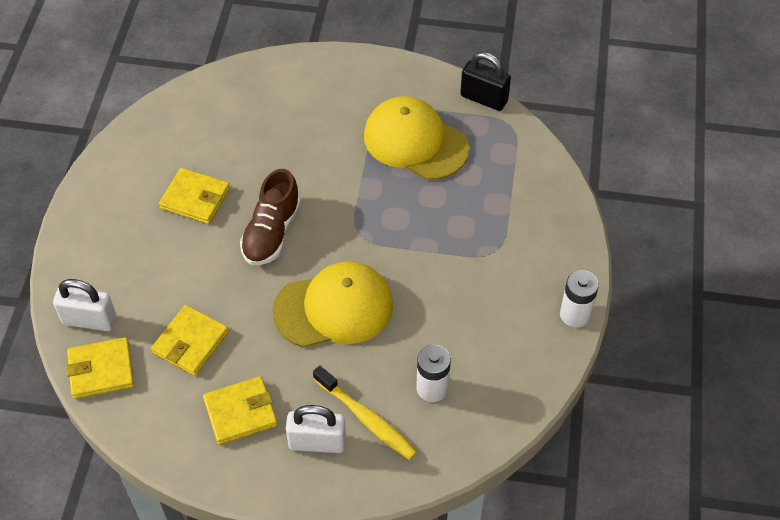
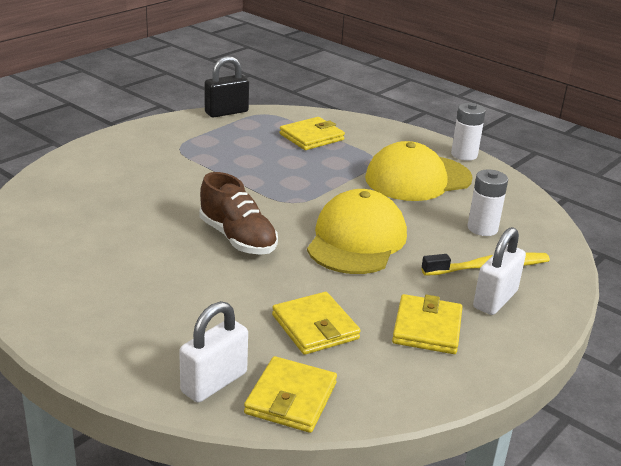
camera: 60 degrees left, 25 degrees down
(195, 198) = (143, 262): yellow wallet -> yellow wallet (311, 137)
(415, 142) = (229, 148): yellow cap -> yellow cap (418, 178)

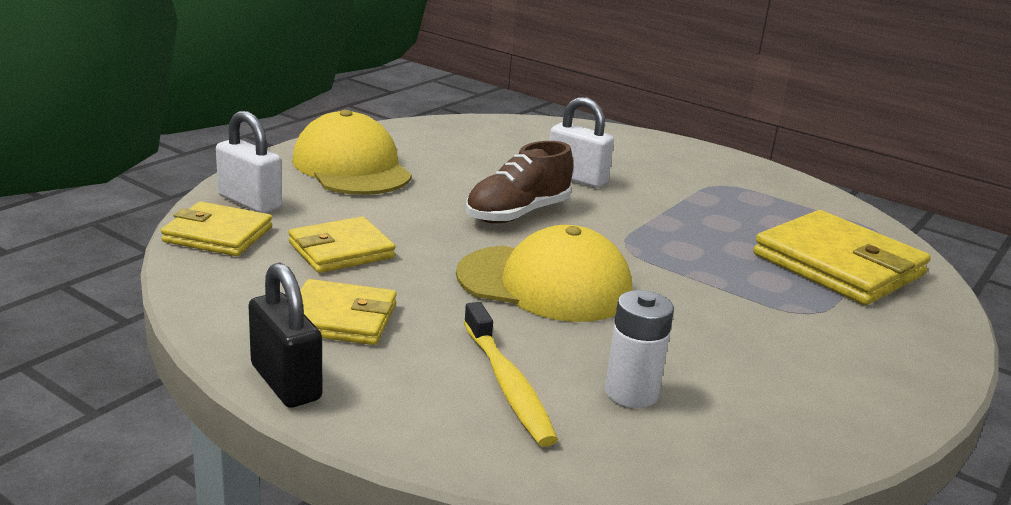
camera: 85 degrees right, 5 degrees down
(226, 112) = (856, 210): black padlock -> black padlock (286, 382)
(311, 137) = (838, 265): yellow wallet -> yellow wallet, size x1.65
(418, 178) = (770, 346): yellow cap -> yellow cap (352, 167)
(464, 155) = (913, 404): white battery -> none
(495, 299) = (415, 379): white padlock -> white padlock (576, 178)

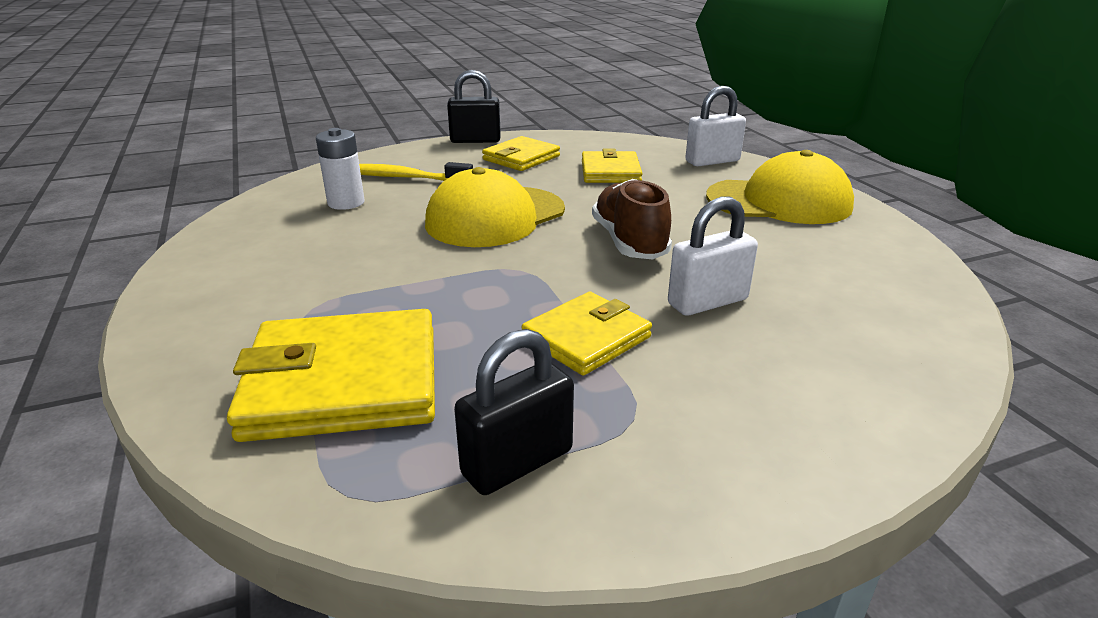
camera: 125 degrees right, 5 degrees up
(218, 234) = (661, 148): yellow wallet -> yellow wallet (586, 338)
(797, 203) = (517, 462): none -> black padlock

